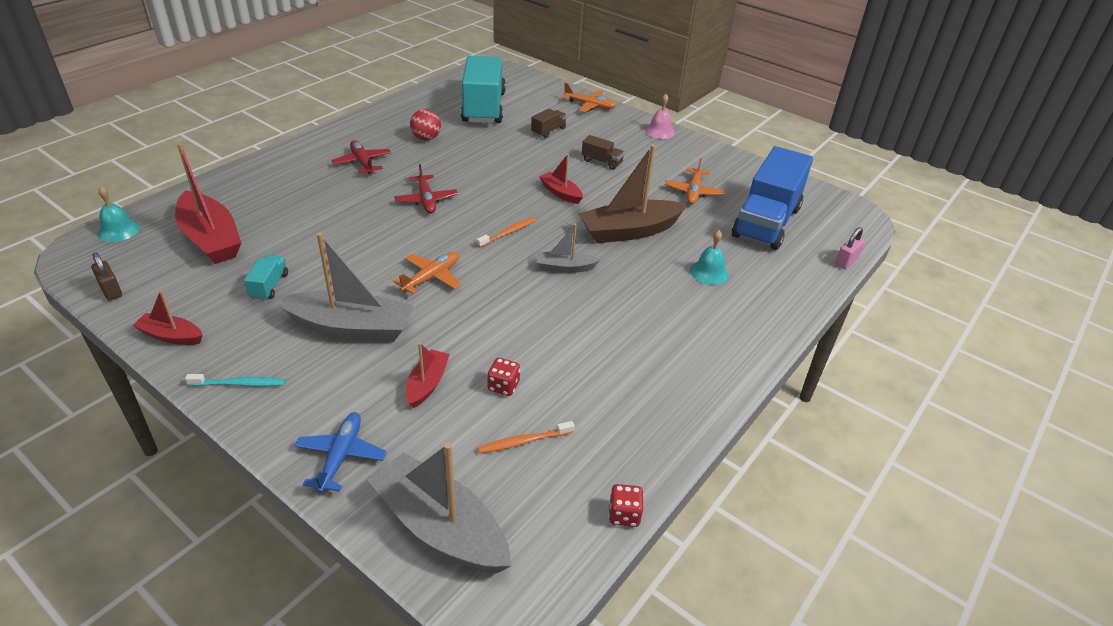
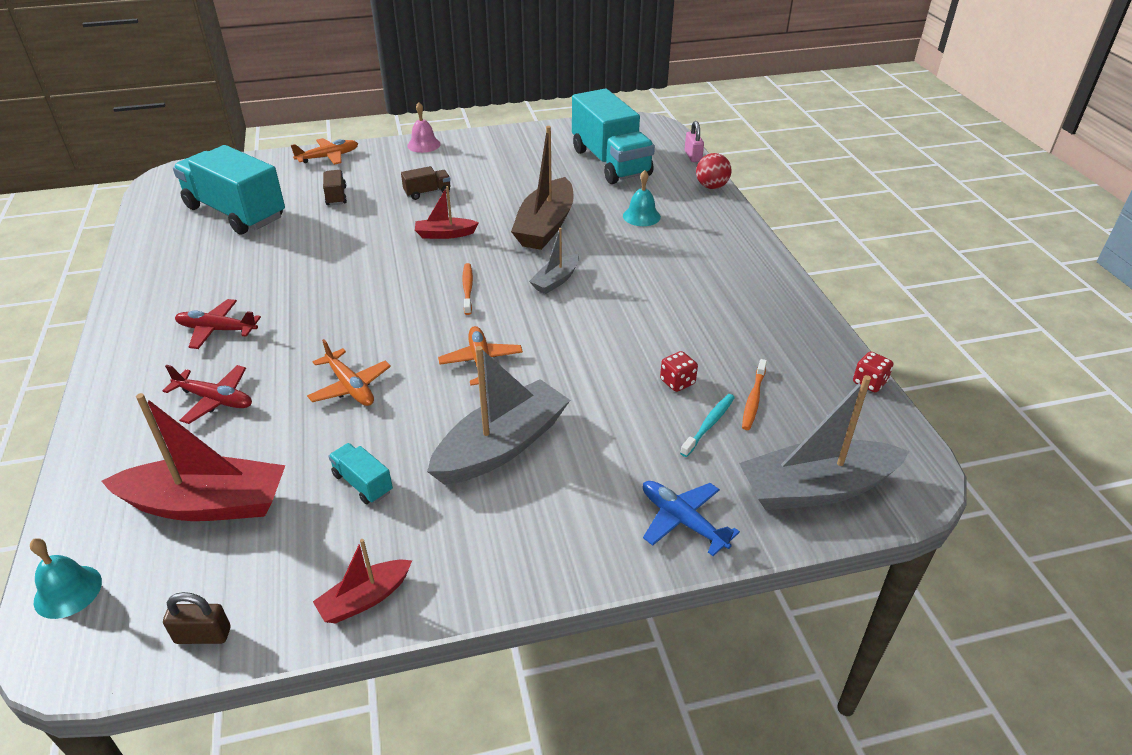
camera: 50 degrees left, 0 degrees up
(239, 384) = (509, 563): turquoise toothbrush -> turquoise toothbrush (709, 425)
(426, 138) = (236, 270): red ball -> red ball (711, 186)
(426, 200) = (349, 315): red plane -> red plane (215, 399)
(427, 384) = (633, 426): red boat -> none
(693, 192) = (531, 172): orange plane -> orange plane (350, 386)
(766, 222) = (610, 162): blue truck -> turquoise truck

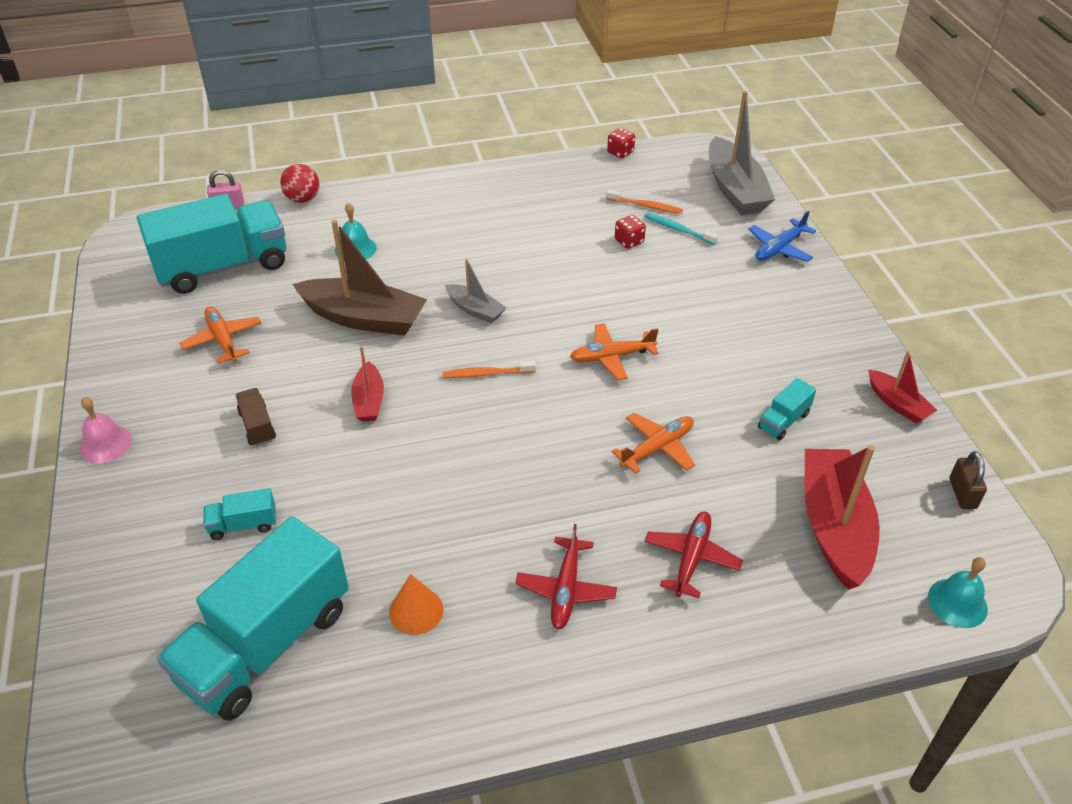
camera: 90 degrees left, 5 degrees up
(232, 264) = (416, 611): none -> orange cone
(328, 157) = (106, 556): orange plane -> orange plane (223, 340)
(336, 196) = (243, 525): brown truck -> turquoise truck
(502, 446) = (722, 339): grey boat -> none

